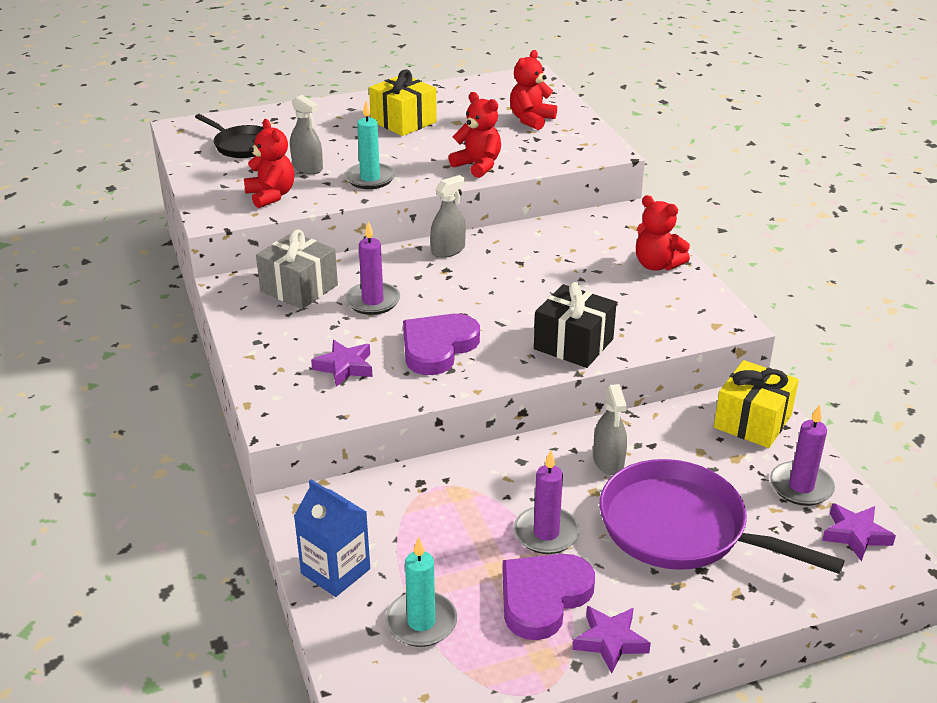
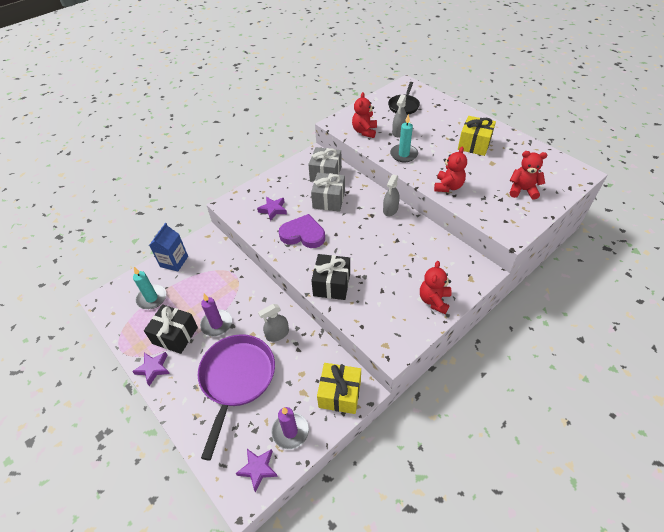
camera: 70 degrees right, 15 degrees up
(271, 196) = (364, 131): red teddy bear -> red teddy bear turned 150 degrees clockwise
(372, 301) = (329, 200): purple candle -> grey gift
(448, 250) = (390, 210): grey spray bottle -> grey spray bottle turned 90 degrees clockwise
(543, 597) = (175, 335): purple heart -> black gift

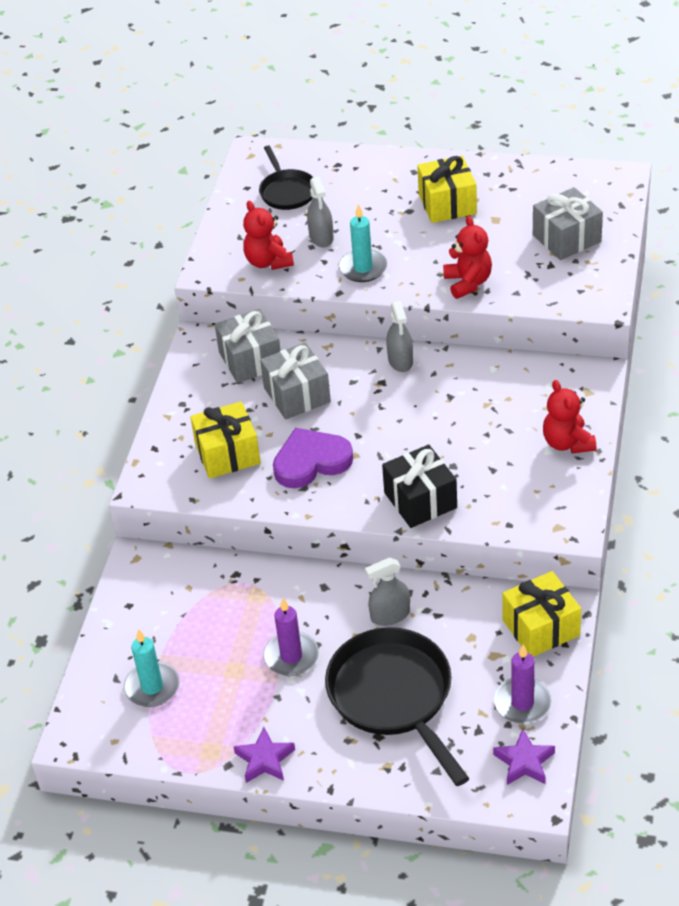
camera: 35 degrees left, 5 degrees down
(174, 261) = (125, 622): blue carton -> none
(175, 335) = (247, 706): black gift -> none
(236, 379) = (394, 697): purple pan -> black pan
(273, 210) = (227, 454): purple star -> yellow gift
(277, 334) = (390, 615): grey spray bottle -> grey spray bottle turned 45 degrees clockwise
(522, 190) = (566, 238): red teddy bear -> grey gift

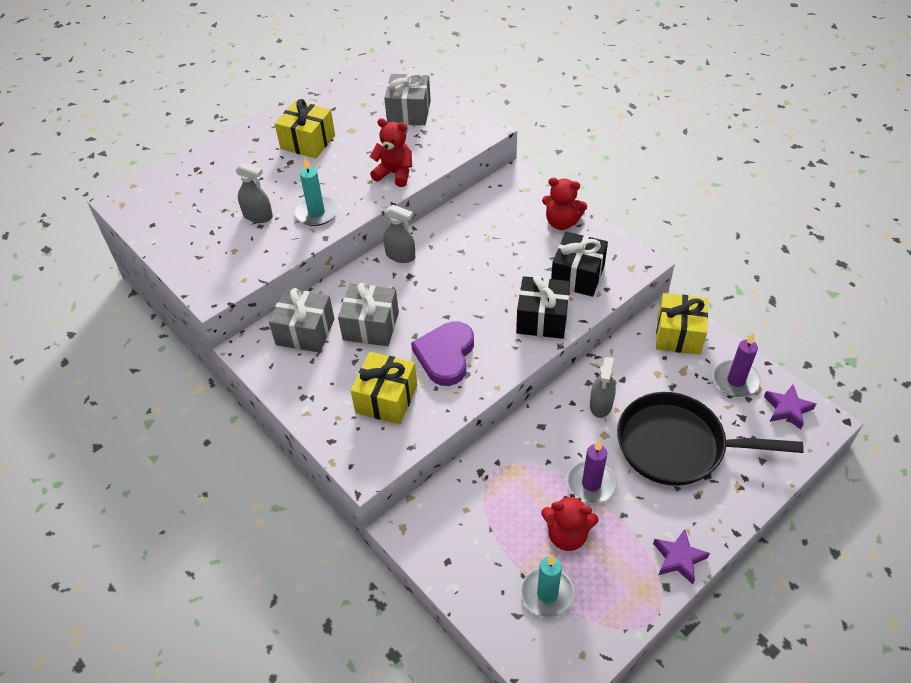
camera: 55 degrees left, 5 degrees up
(268, 262) = (246, 256): red teddy bear -> red teddy bear (567, 535)
(287, 191) = (186, 207): black pan -> none
(504, 494) = (577, 276): none -> black gift

